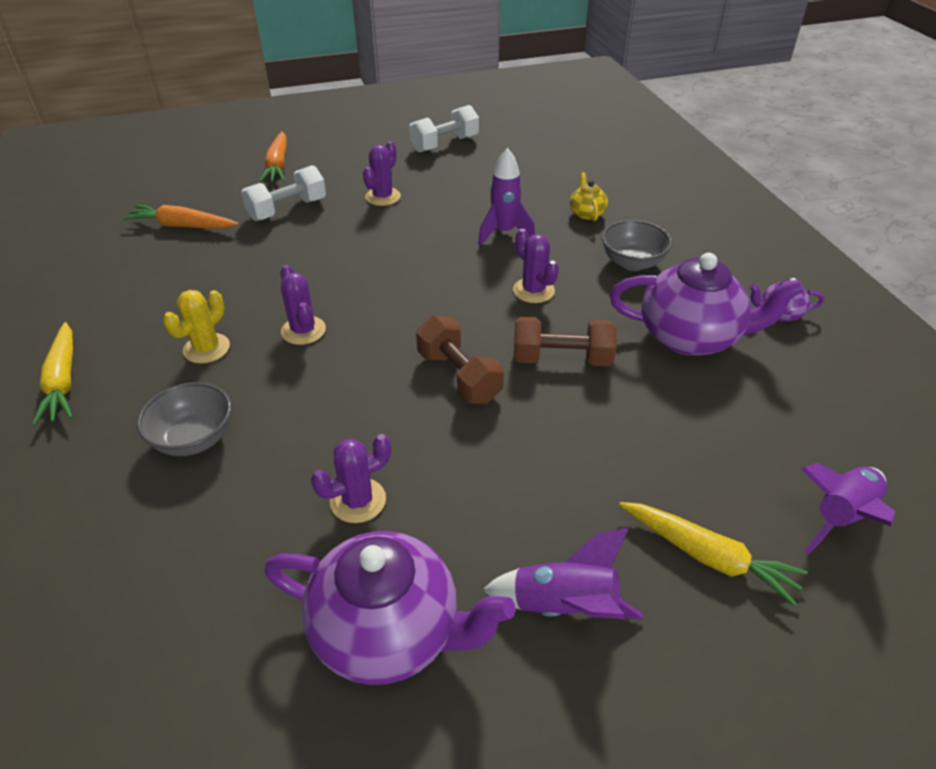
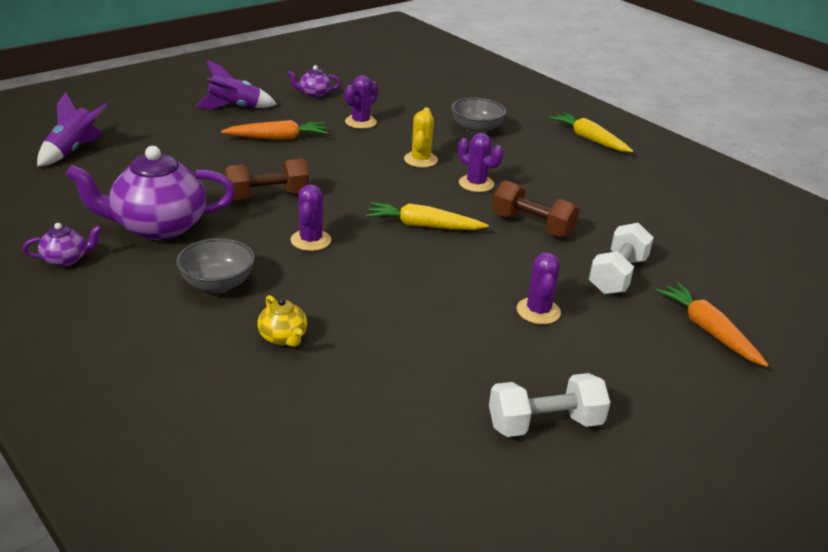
camera: 155 degrees right, 10 degrees down
(182, 226) = (686, 240): orange carrot -> orange carrot (277, 138)
(206, 348) = (529, 165): yellow cactus -> yellow cactus (420, 160)
(388, 631) = (314, 94): purple teapot -> purple teapot, size x0.45
(445, 144) = (544, 424): white dumbbell -> white dumbbell turned 45 degrees clockwise
(459, 376) = (340, 176): brown dumbbell -> brown dumbbell (532, 226)
(504, 233) = (370, 292): purple rocket -> none
(533, 291) = (311, 240): purple cactus -> purple cactus turned 60 degrees clockwise
(707, 556) = (159, 128): yellow carrot -> yellow carrot (423, 226)

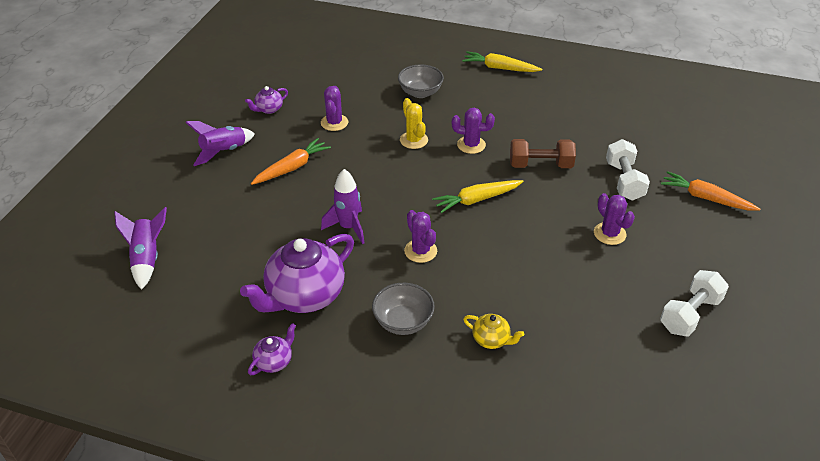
camera: 30 degrees left, 10 degrees up
(267, 196) = (348, 227): brown dumbbell -> purple rocket

